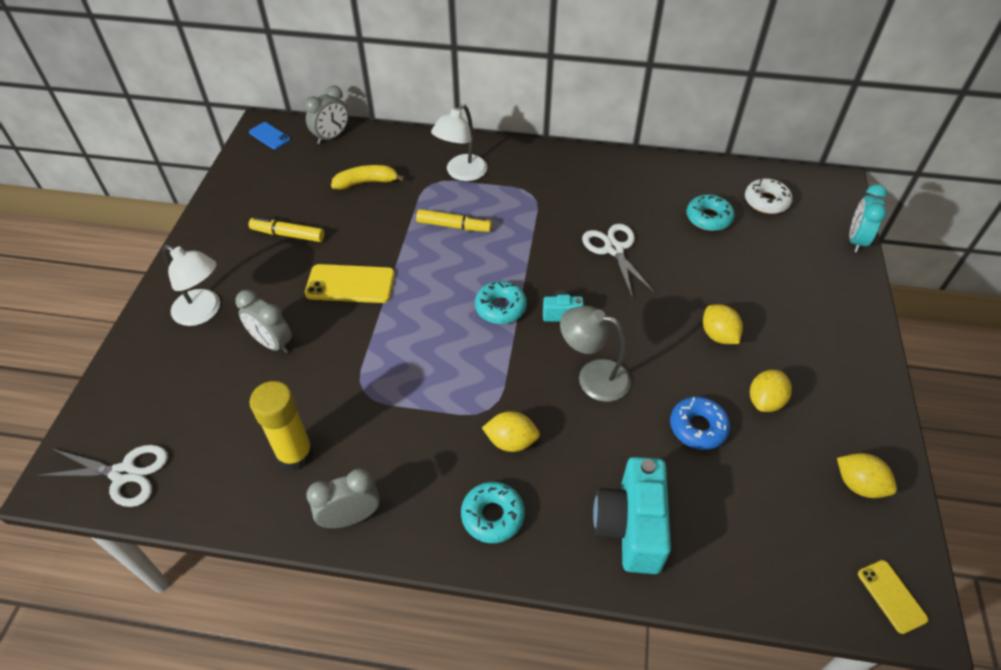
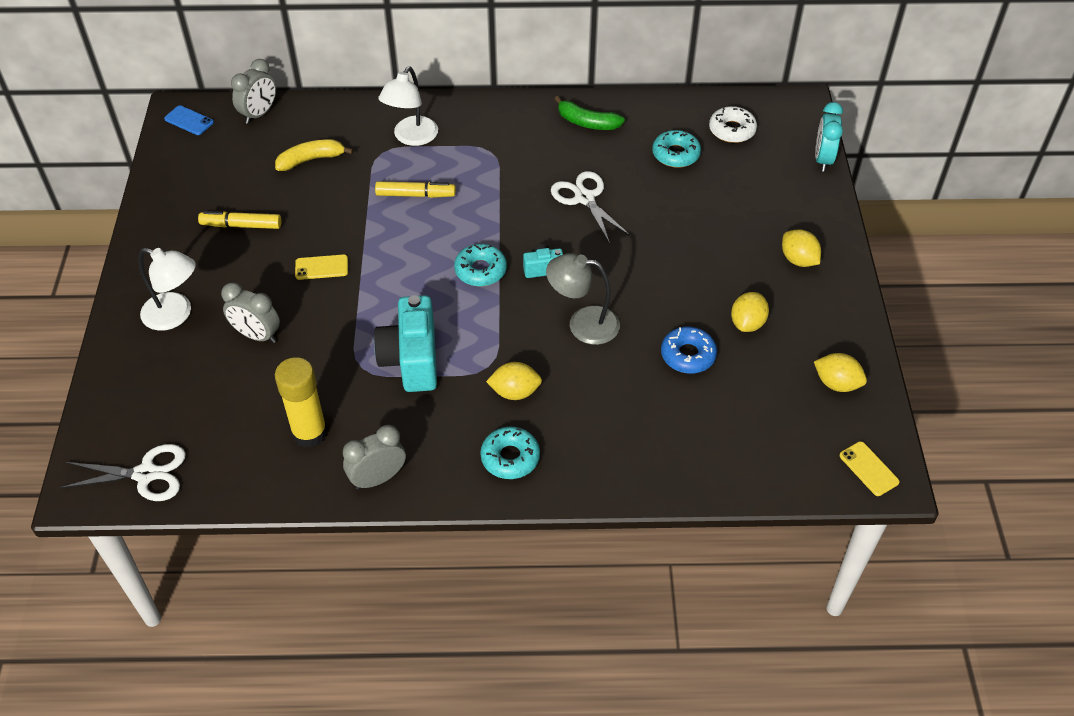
camera: 10 degrees left, 0 degrees up
(350, 284) = (321, 267): yellow phone -> yellow phone, size x0.59
(627, 178) = (587, 122): none -> green banana
(630, 526) = (637, 448): turquoise camera -> turquoise camera (411, 360)
(718, 335) = (697, 269): yellow lemon -> yellow lemon (798, 260)

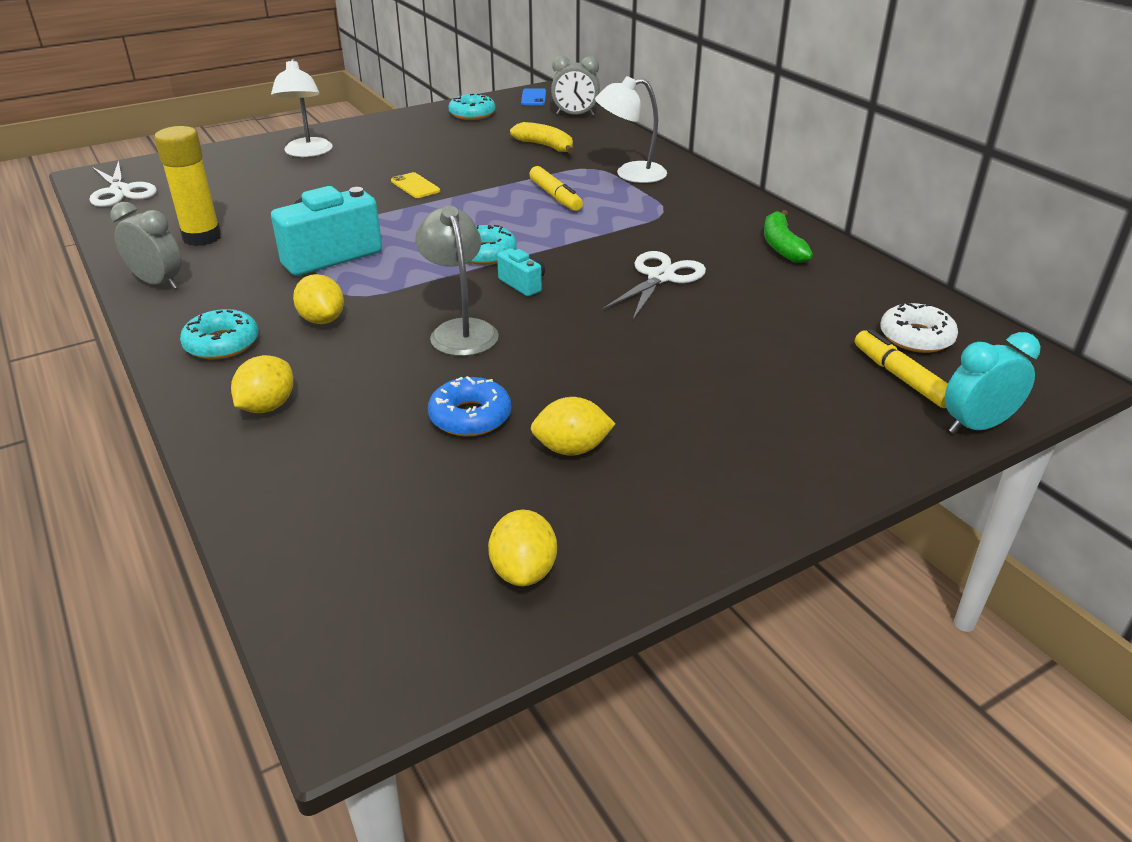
camera: 60 degrees right, 15 degrees down
(241, 225) = (434, 145): yellow marker -> yellow marker (900, 377)
(257, 335) = (308, 185): grey clock -> none
(676, 154) = (812, 311): turquoise donut -> turquoise donut (472, 114)
(798, 260) = (742, 460): yellow lemon -> yellow lemon (267, 406)
(868, 469) = (361, 662): yellow phone -> none

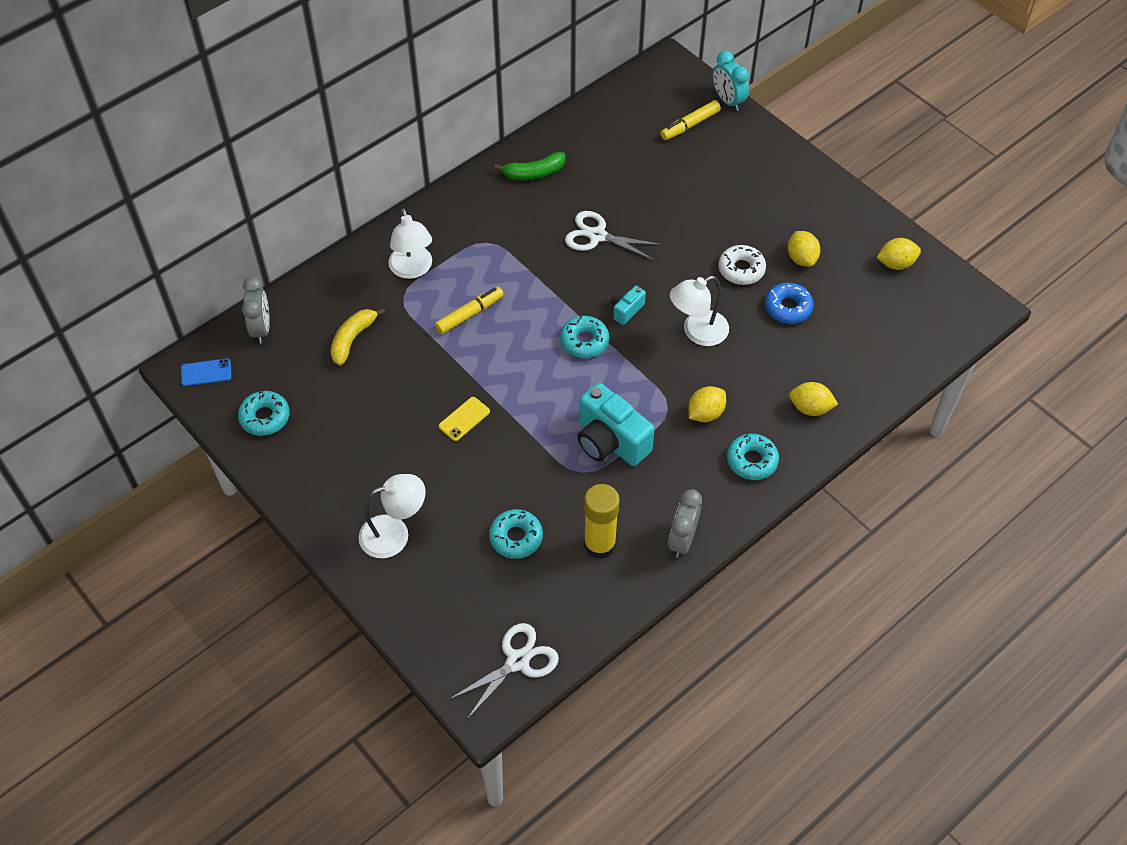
camera: 100 degrees left, 20 degrees up
(252, 199) = (516, 537): none -> turquoise donut
(460, 330) = (697, 332): grey lamp -> white lamp
(916, 337) = (644, 115): white donut -> white donut (741, 269)

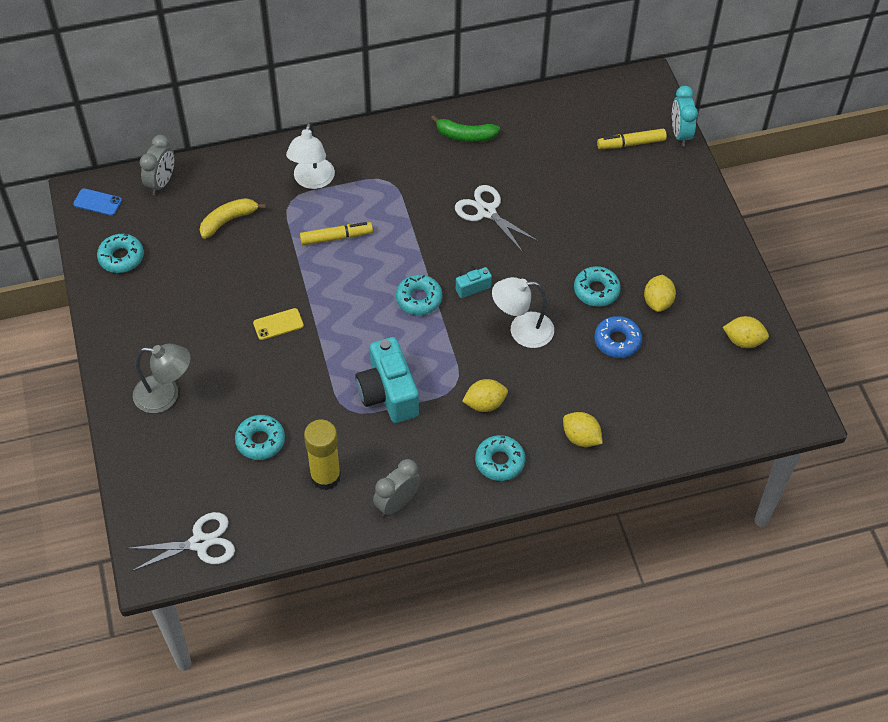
camera: 25 degrees right, 0 degrees up
(394, 533) = (166, 395): white lamp -> grey lamp
(741, 269) = (596, 290): white donut -> turquoise donut

